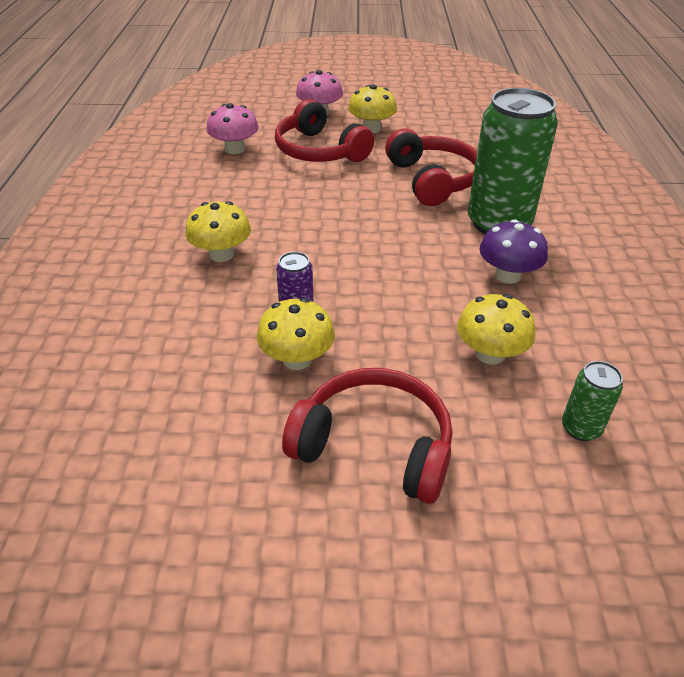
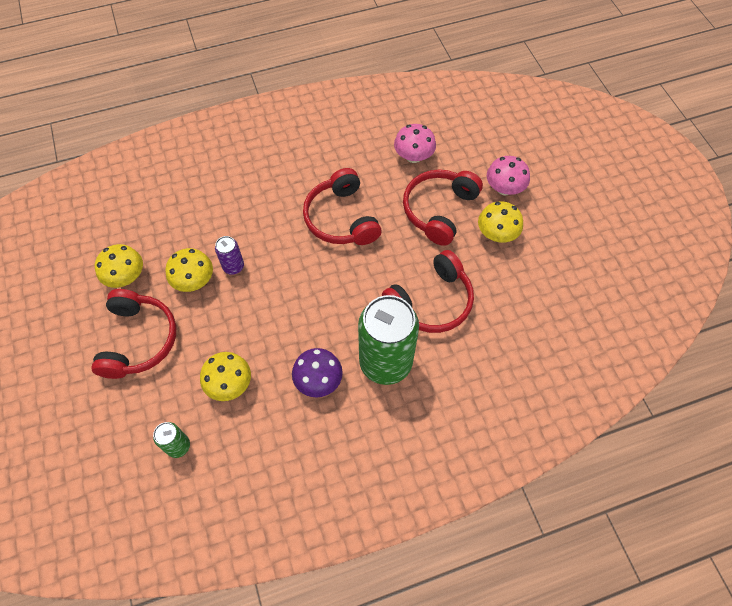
camera: 70 degrees right, 20 degrees up
(221, 254) = (278, 204): yellow mushroom -> yellow mushroom (126, 277)
(283, 211) = (341, 218): none -> red headphones

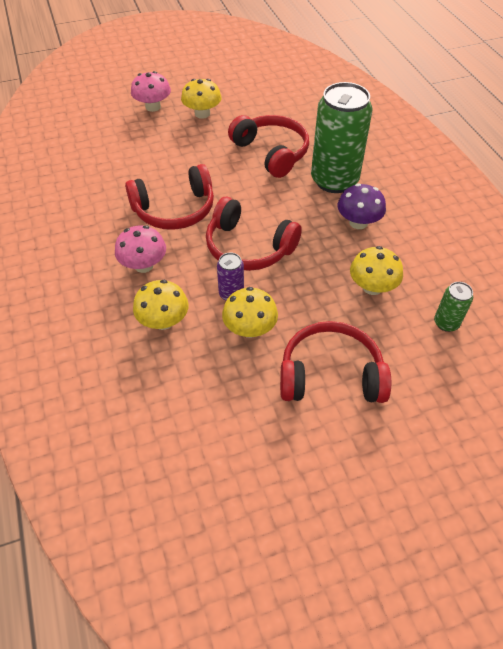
camera: 90 degrees left, 10 degrees down
(126, 277) = (244, 401): yellow mushroom -> yellow mushroom (163, 321)
(413, 156) = (103, 159): pink mushroom -> pink mushroom (143, 265)
(439, 210) = (172, 145): red headphones -> red headphones (248, 247)

